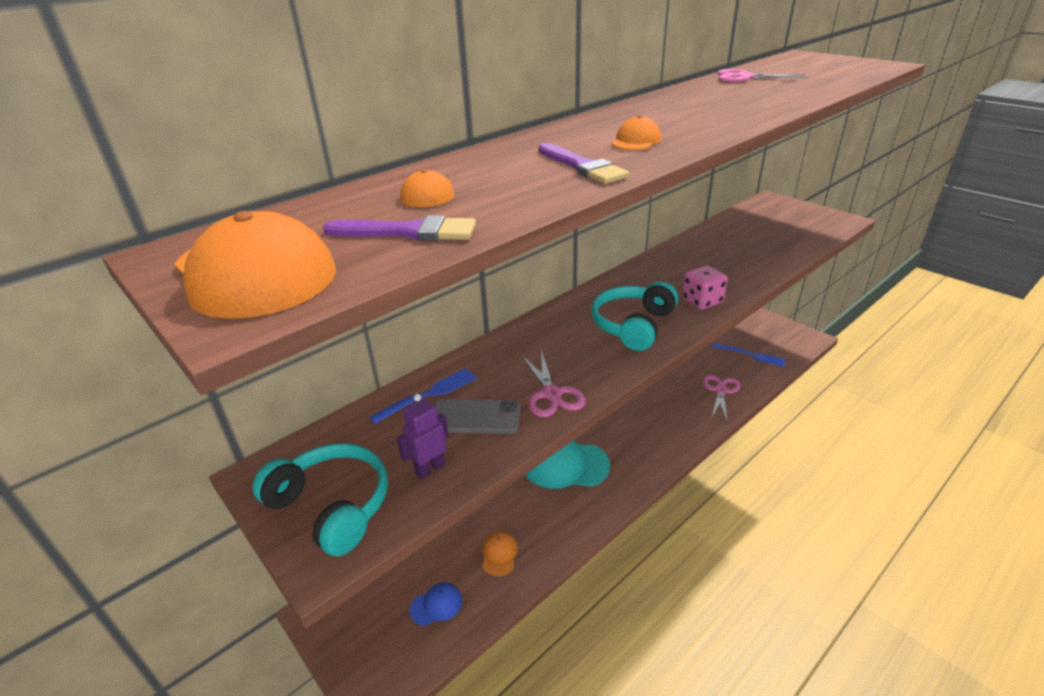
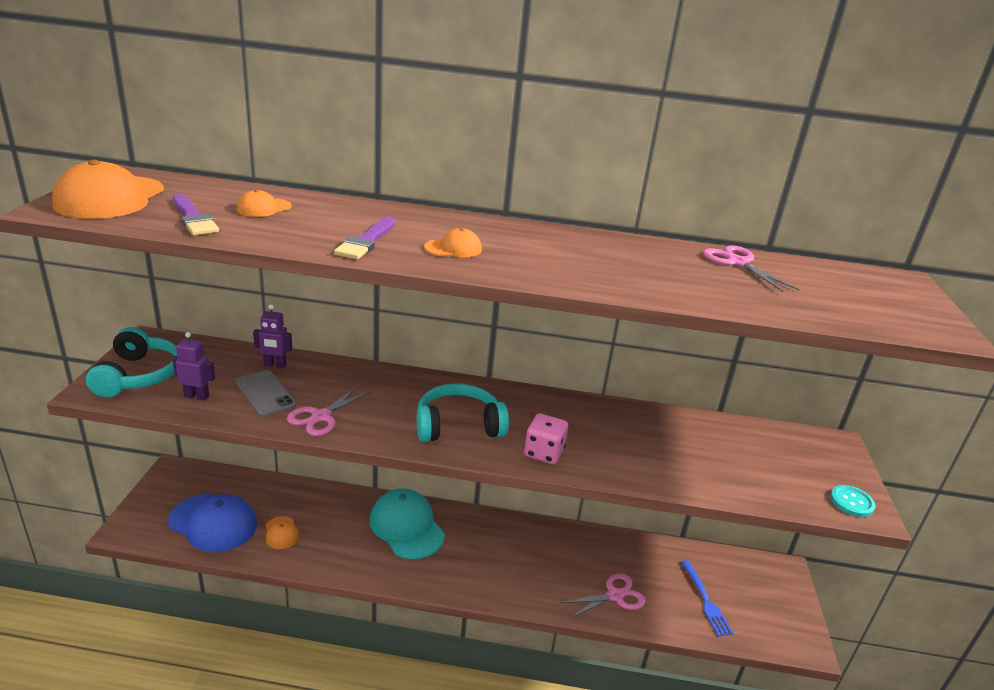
camera: 45 degrees right, 5 degrees down
(429, 394) = (275, 365): blue fork -> purple robot
(436, 605) = (213, 523): blue cap -> blue cap, size x2.06
(499, 554) = (281, 533): orange cap -> orange cap turned 105 degrees clockwise
(832, 220) = (851, 502): none -> turquoise button

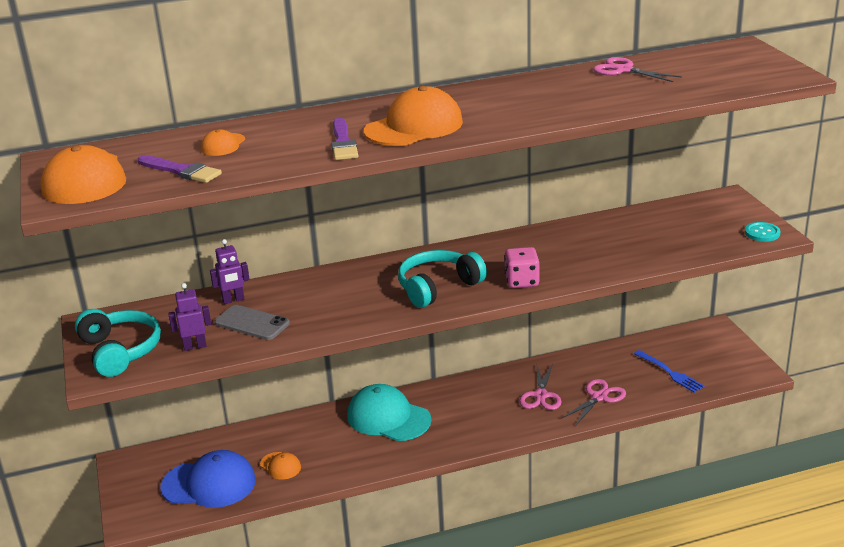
camera: 20 degrees left, 0 degrees up
(321, 417) = (320, 321): pink scissors -> pink scissors (541, 395)
(453, 248) = (414, 127): orange cap -> orange cap, size x2.06

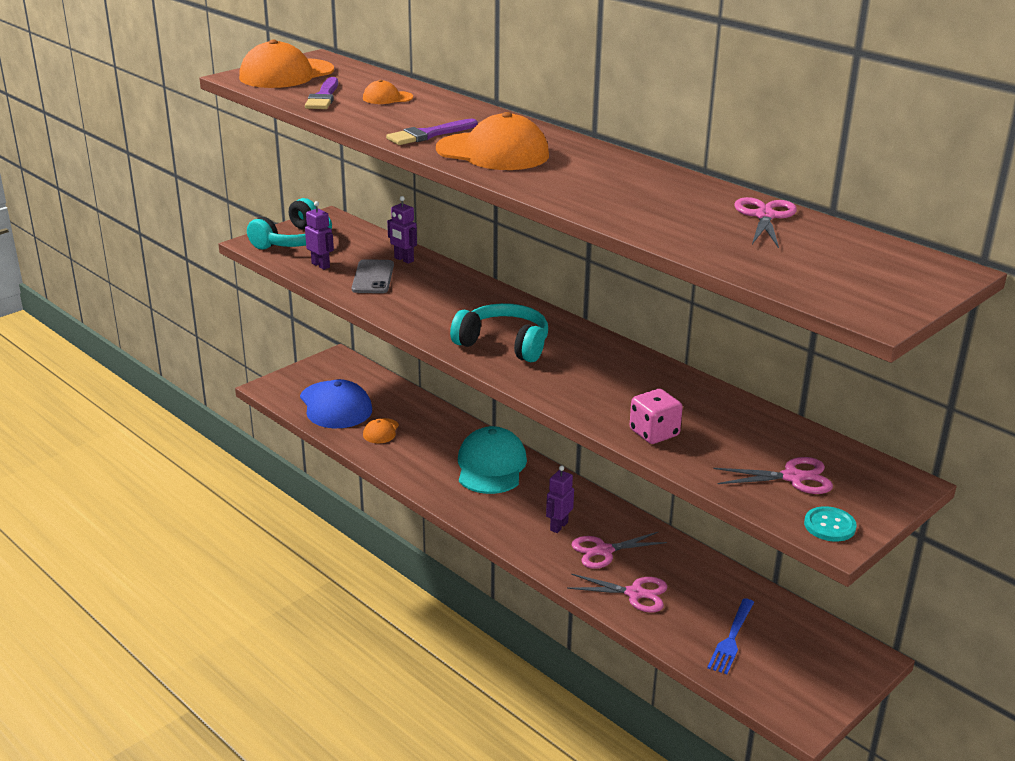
camera: 60 degrees right, 0 degrees up
(495, 407) = (558, 526): none -> purple robot
(522, 281) = (555, 385): pink dice -> pink dice (654, 433)
(702, 229) = (793, 477): none -> pink scissors

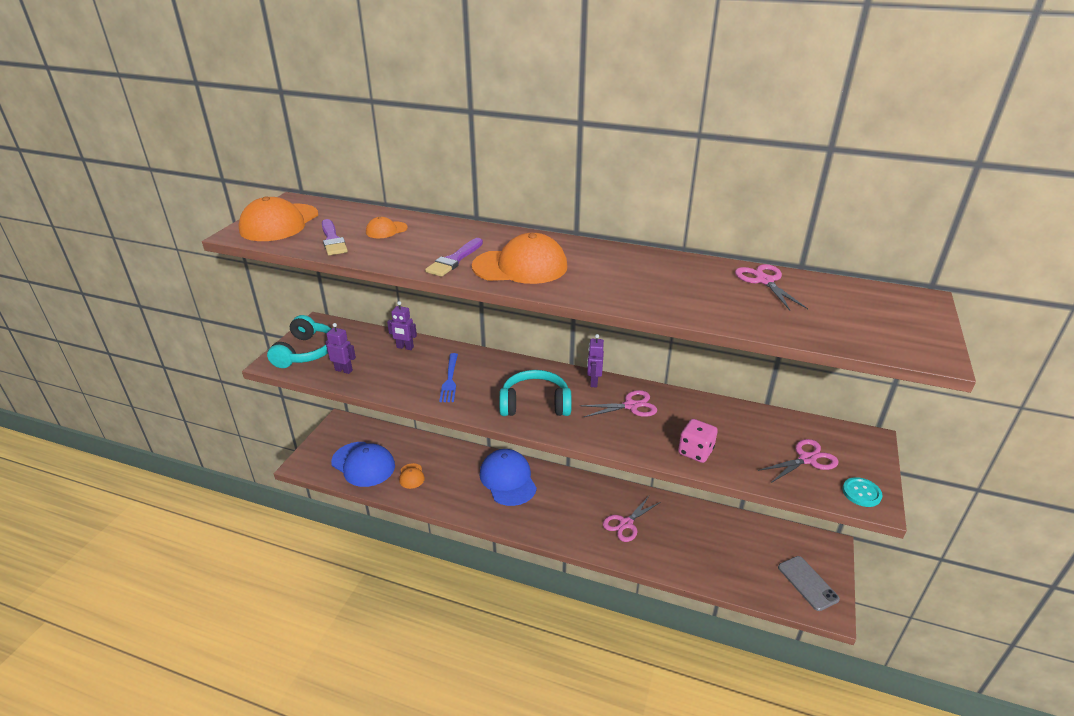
camera: 25 degrees left, 5 degrees up
(373, 277) = (393, 370): grey phone -> grey phone (807, 583)
(491, 466) = (508, 479): turquoise cap -> blue cap
(558, 526) = (584, 514): purple robot -> purple robot (593, 382)
(635, 593) = (668, 551): pink scissors -> pink scissors (631, 406)
(731, 638) = (747, 564): blue fork -> blue fork (450, 379)

